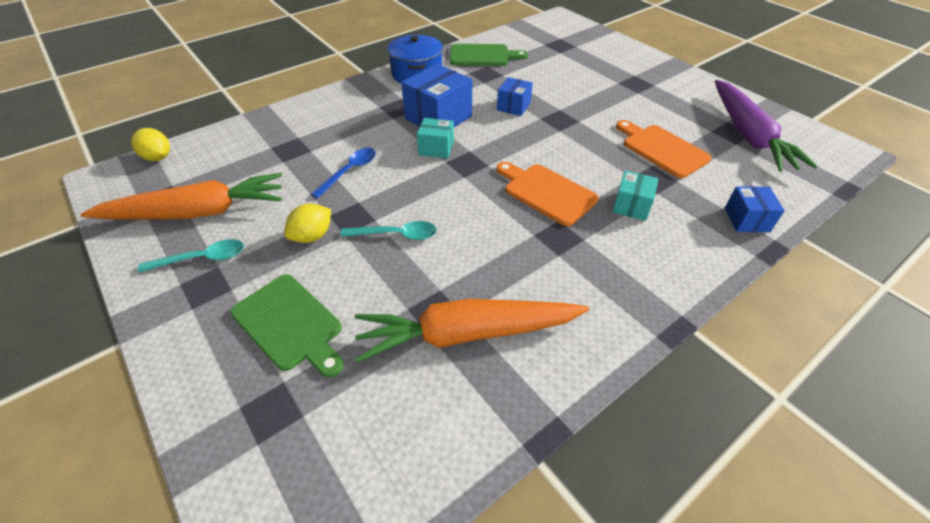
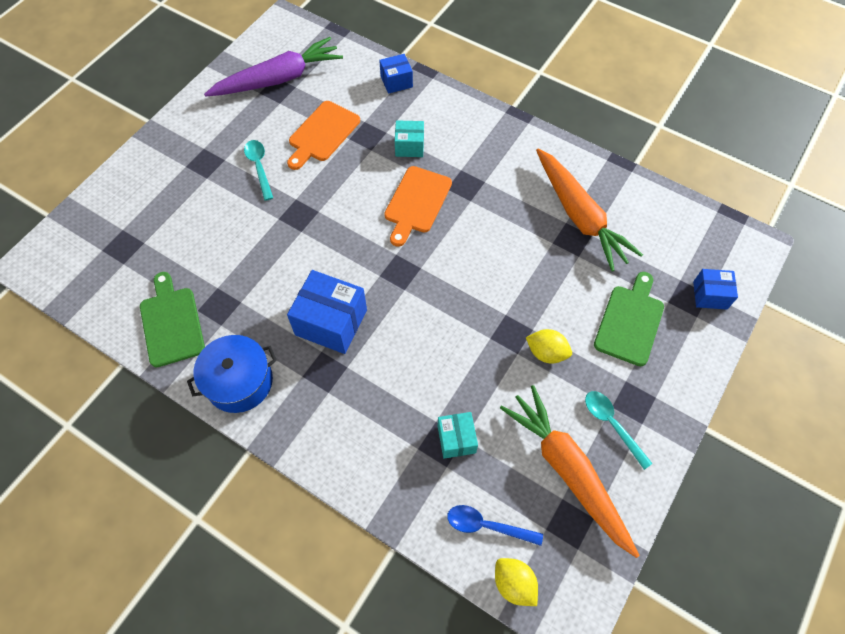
camera: 110 degrees left, 15 degrees up
(158, 157) = (514, 583): yellow lemon -> yellow lemon turned 60 degrees counterclockwise
(350, 171) = (452, 365): blue spoon -> blue spoon (486, 525)
(396, 235) = (515, 291): turquoise spoon -> turquoise spoon (259, 167)
(436, 148) = (386, 304): turquoise box -> turquoise box (456, 439)
(513, 106) = (286, 259): blue box -> blue box (710, 295)

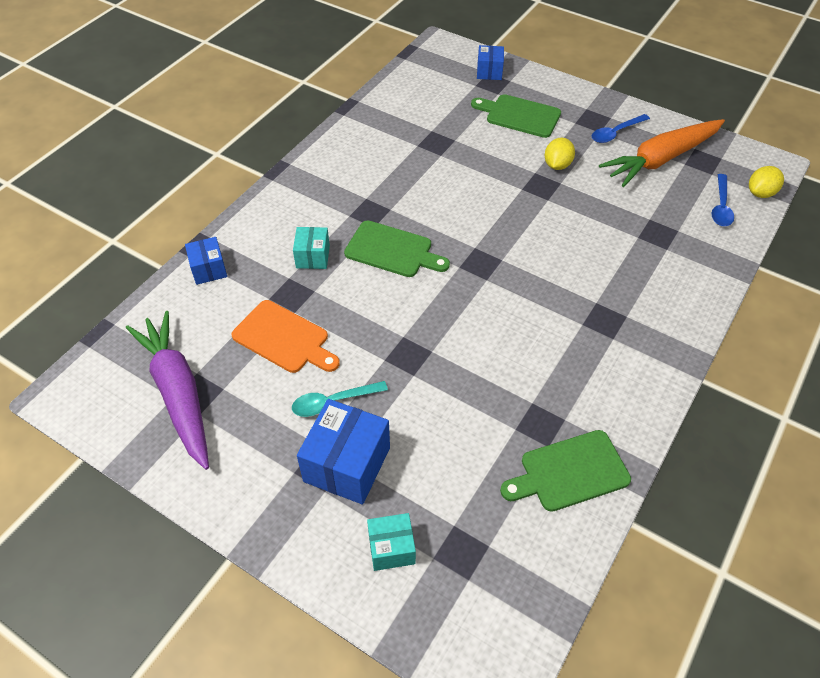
camera: 90 degrees left, 10 degrees down
(239, 382) = (631, 393): blue pot -> none
(331, 322) = (548, 317): blue box -> blue box (347, 464)
(417, 202) = (392, 250): orange cutting board -> green cutting board
(456, 439) = (651, 223): turquoise box -> turquoise box (391, 548)
(579, 216) = (409, 136): orange carrot -> none
(611, 424) = (615, 133): turquoise spoon -> blue spoon

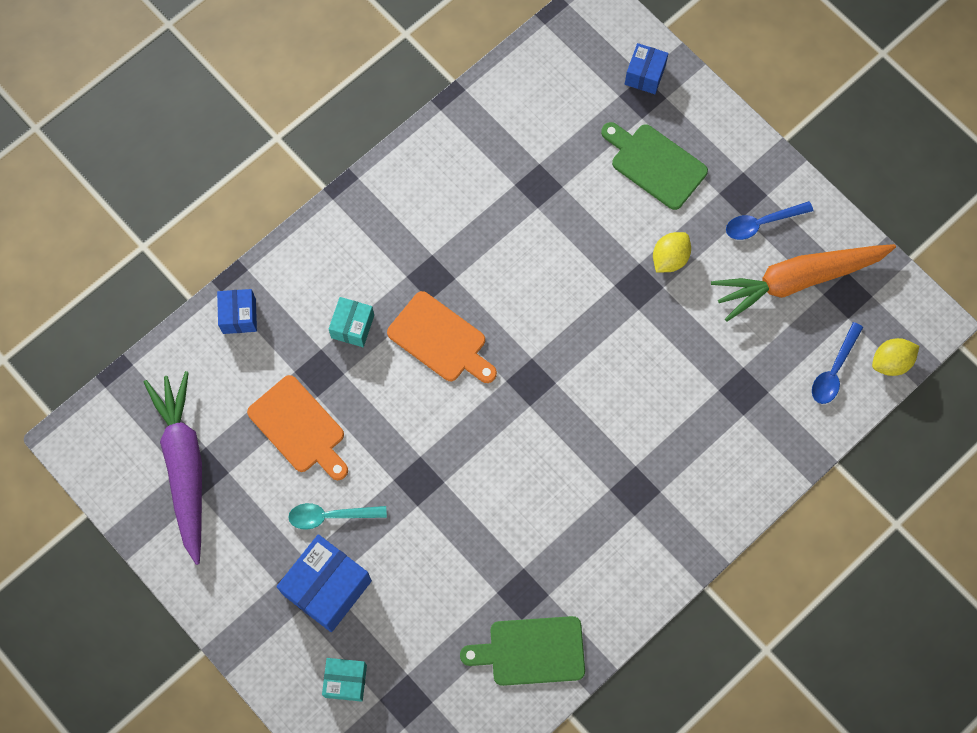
camera: 15 degrees right, 20 degrees up
(392, 250) = (440, 339): green cutting board -> orange cutting board

